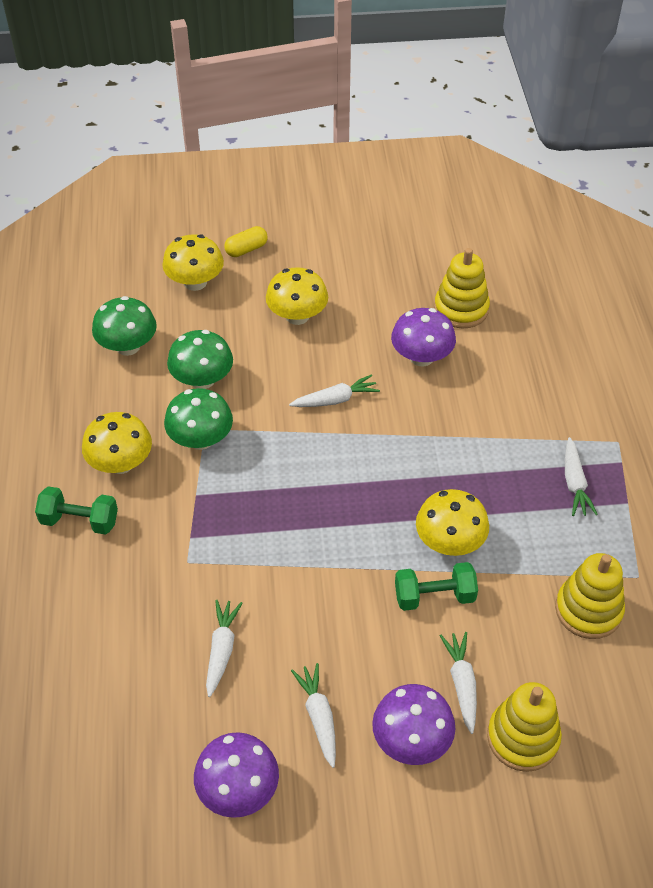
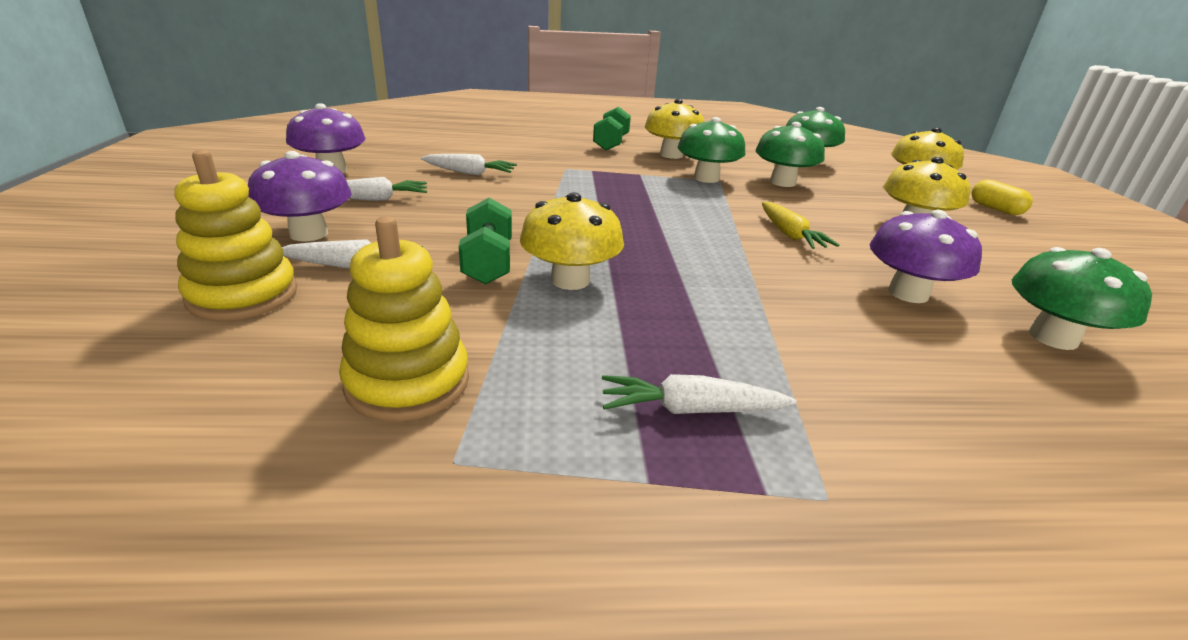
camera: 90 degrees right, 20 degrees down
(335, 400) = (789, 235): white carrot -> yellow carrot
(461, 309) = (1053, 338): yellow stacking toy -> green mushroom

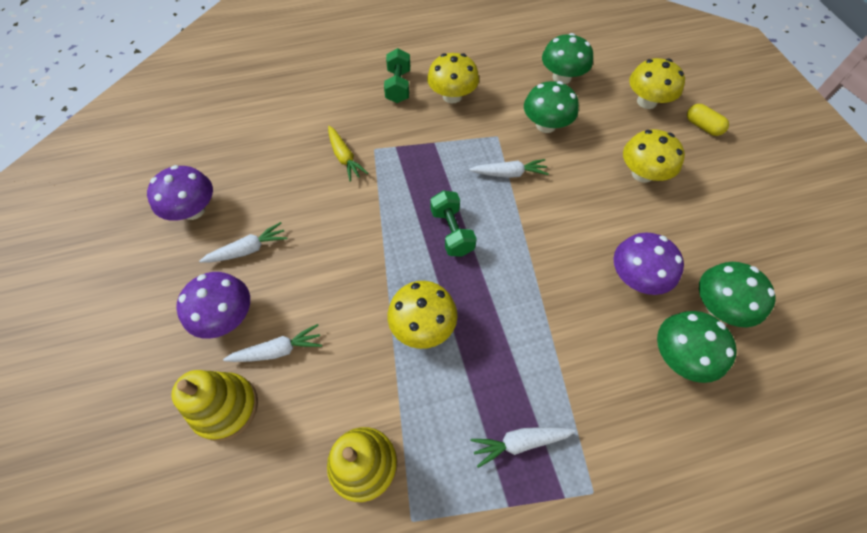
camera: 10 degrees left, 30 degrees up
(469, 173) = (302, 181): white carrot -> white carrot (509, 174)
(488, 262) = (363, 319): green dumbbell -> green dumbbell (452, 232)
(706, 178) = (486, 135): green mushroom -> green mushroom (679, 356)
(789, 235) = (557, 216): yellow carrot -> yellow carrot (344, 158)

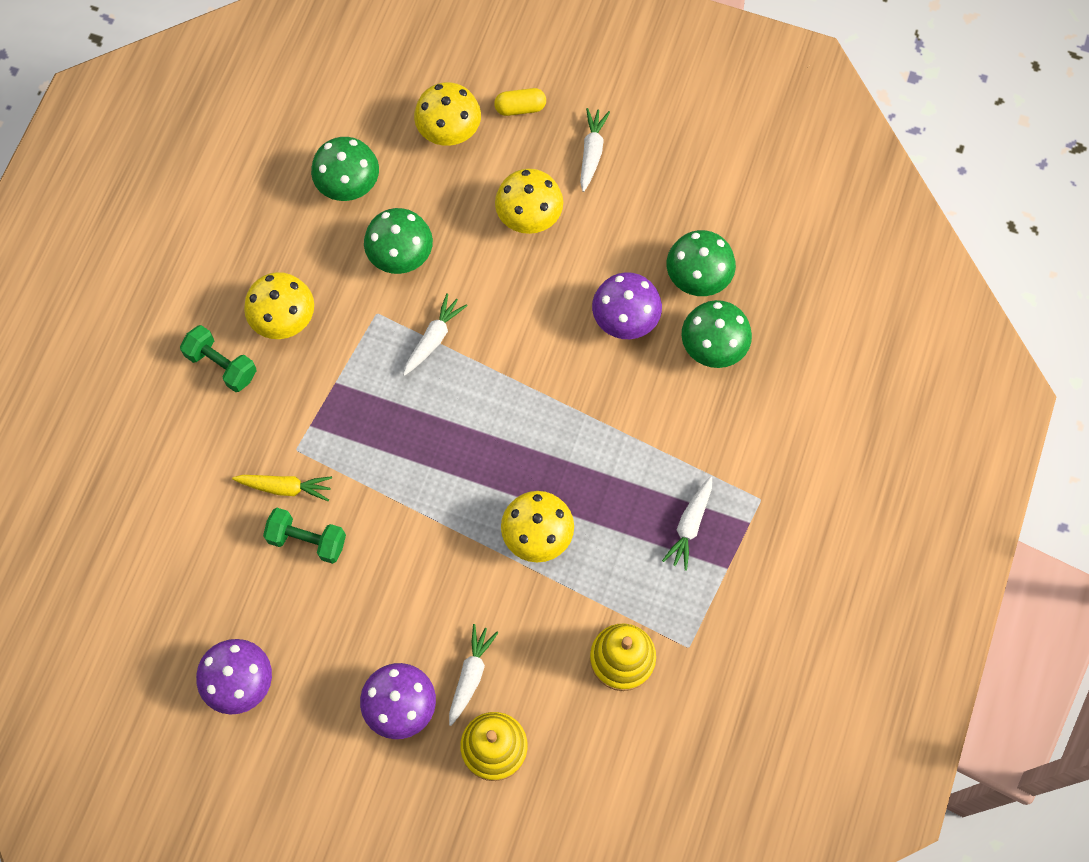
camera: 55 degrees left, 10 degrees up
(248, 249) = (335, 649): white carrot -> white carrot (592, 152)
(452, 232) = (460, 442): green dumbbell -> green dumbbell (307, 540)

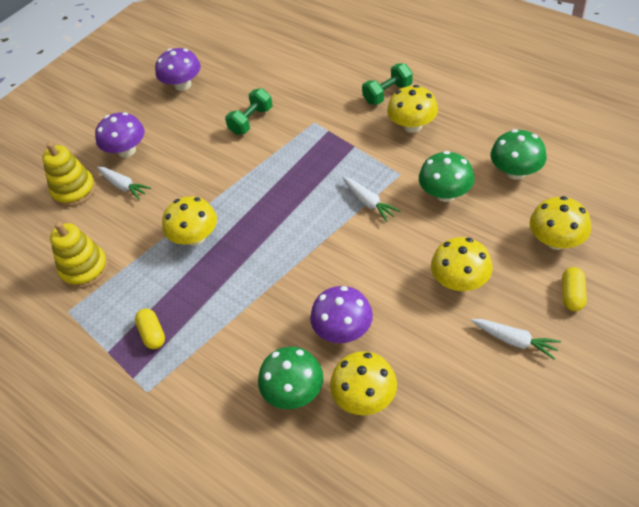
camera: 115 degrees right, 20 degrees down
(285, 487) = (290, 114): yellow carrot -> none
(689, 525) = (152, 334): white carrot -> yellow capsule
(698, 276) = (365, 397): green mushroom -> yellow mushroom

